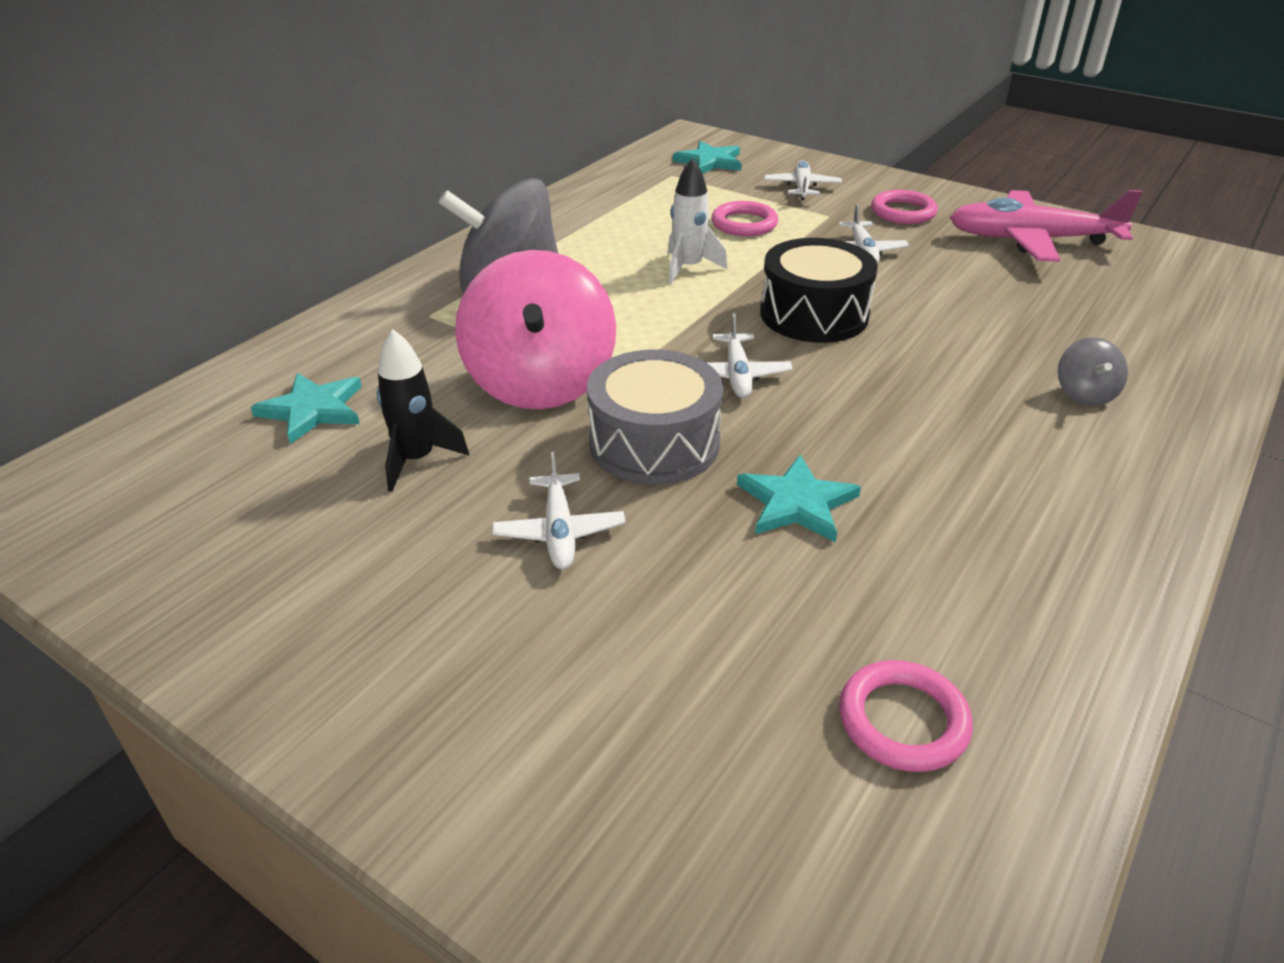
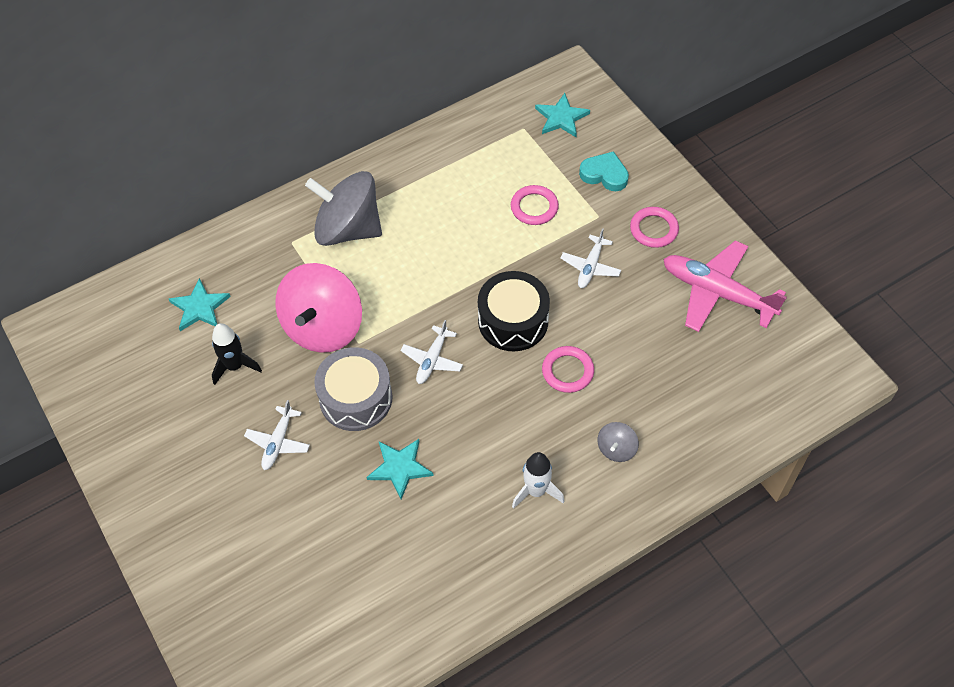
camera: 25 degrees right, 20 degrees up
(688, 268) = (467, 246): white rocket -> white rocket (536, 491)
(802, 187) = (604, 174): white plane -> turquoise heart
(903, 721) = (361, 605): pink ring -> pink ring (567, 371)

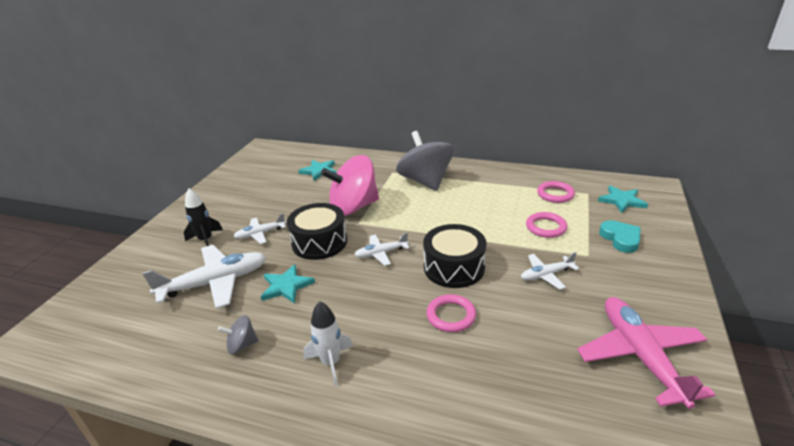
camera: 50 degrees right, 25 degrees down
(235, 366) = (295, 197): black rocket -> black rocket (206, 240)
(328, 527) = (215, 283): none -> white plane
(356, 398) = (319, 242): grey drum -> black drum
(616, 449) = (418, 387): grey spinning top -> grey spinning top (242, 345)
(654, 229) = (626, 285): pink ring -> pink ring (555, 194)

